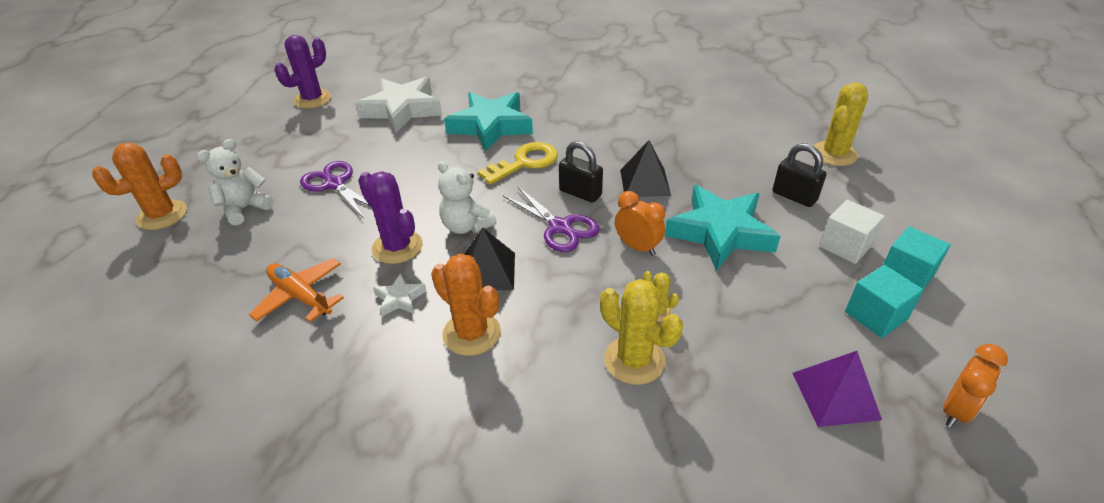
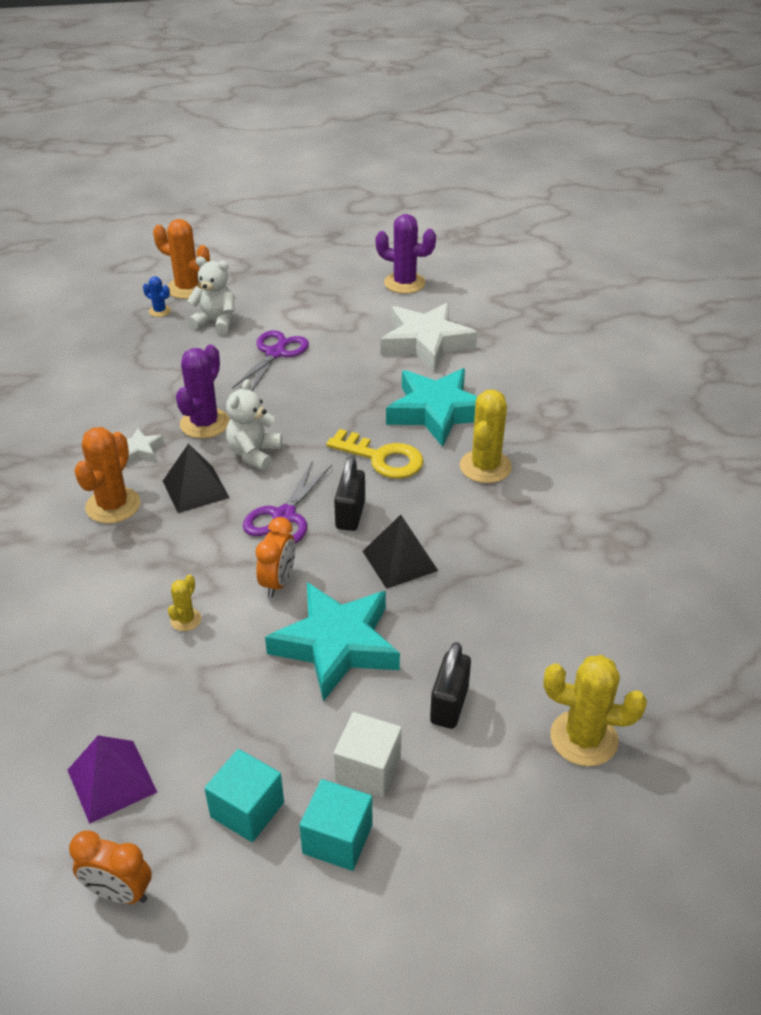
camera: 65 degrees right, 0 degrees up
(178, 242) = (159, 311): none -> blue cactus
(300, 296) = (122, 397): orange plane -> none
(634, 360) = (113, 618): yellow cactus -> yellow cactus (485, 467)

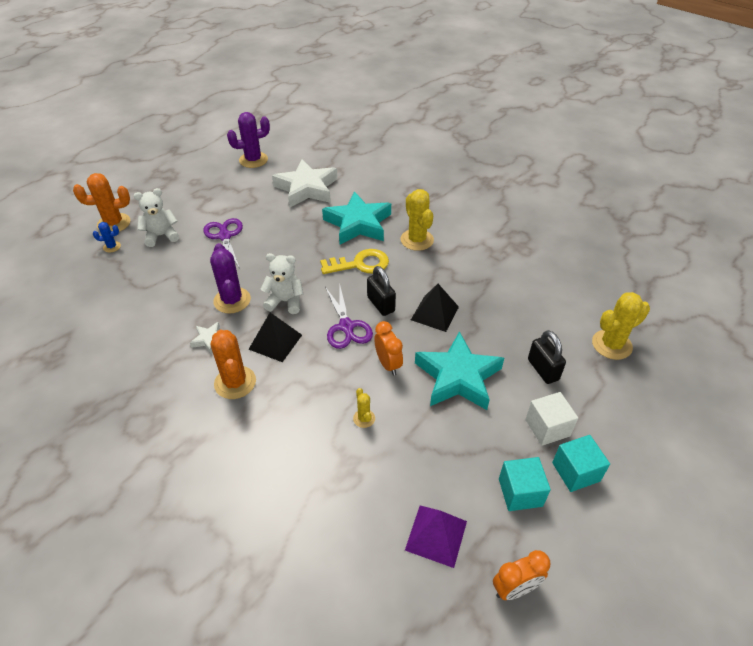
camera: 40 degrees left, 5 degrees up
(254, 454) = (285, 301): white teddy bear -> white teddy bear turned 120 degrees clockwise

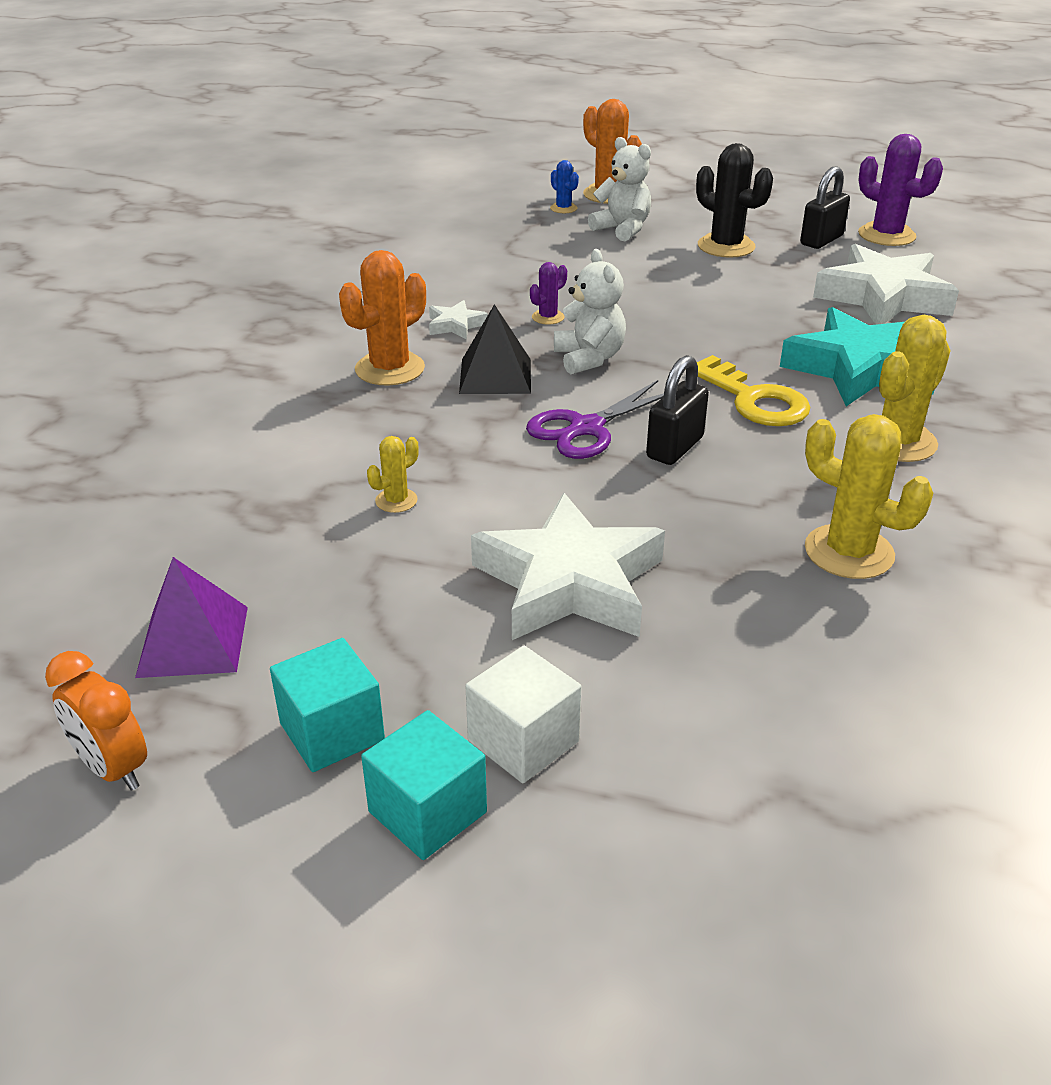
camera: 65 degrees right, 10 degrees down
(216, 210) = (726, 246): none -> black cactus
(225, 236) = (676, 270): purple scissors -> none
(232, 300) = (548, 317): purple cactus -> purple cactus, size x0.51
(388, 364) = (536, 493): orange clock -> none
(435, 313) = (714, 513): black pyramid -> none
(458, 377) = (569, 582): turquoise star -> white star
(543, 369) = (688, 701): black padlock -> black padlock (821, 240)
(611, 345) = (880, 815): yellow cactus -> yellow cactus (849, 552)

